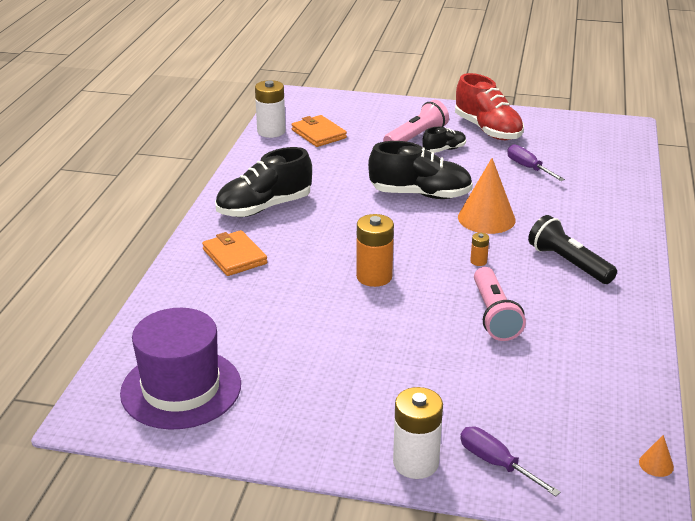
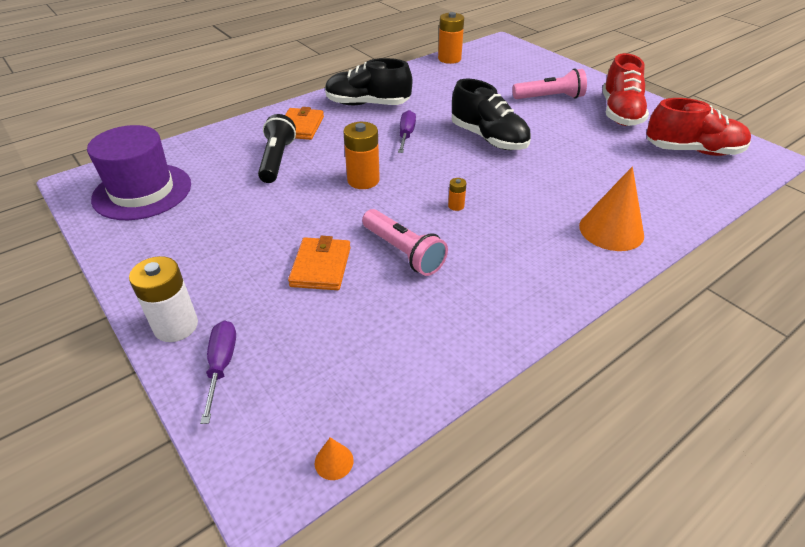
camera: 40 degrees right, 10 degrees up
(271, 131) = (449, 59): white battery -> orange battery
(319, 134) = (479, 71): orange wallet -> orange wallet (321, 267)
(444, 150) = (559, 114): black shoe -> none
(486, 218) = (514, 177): orange cone -> orange cone (611, 230)
(494, 315) = (403, 252): pink flashlight -> pink flashlight turned 75 degrees counterclockwise
(528, 168) = (612, 154): purple screwdriver -> purple screwdriver (406, 135)
(568, 263) = (530, 243): black flashlight -> black flashlight (277, 160)
(576, 142) = (692, 151): none -> red shoe

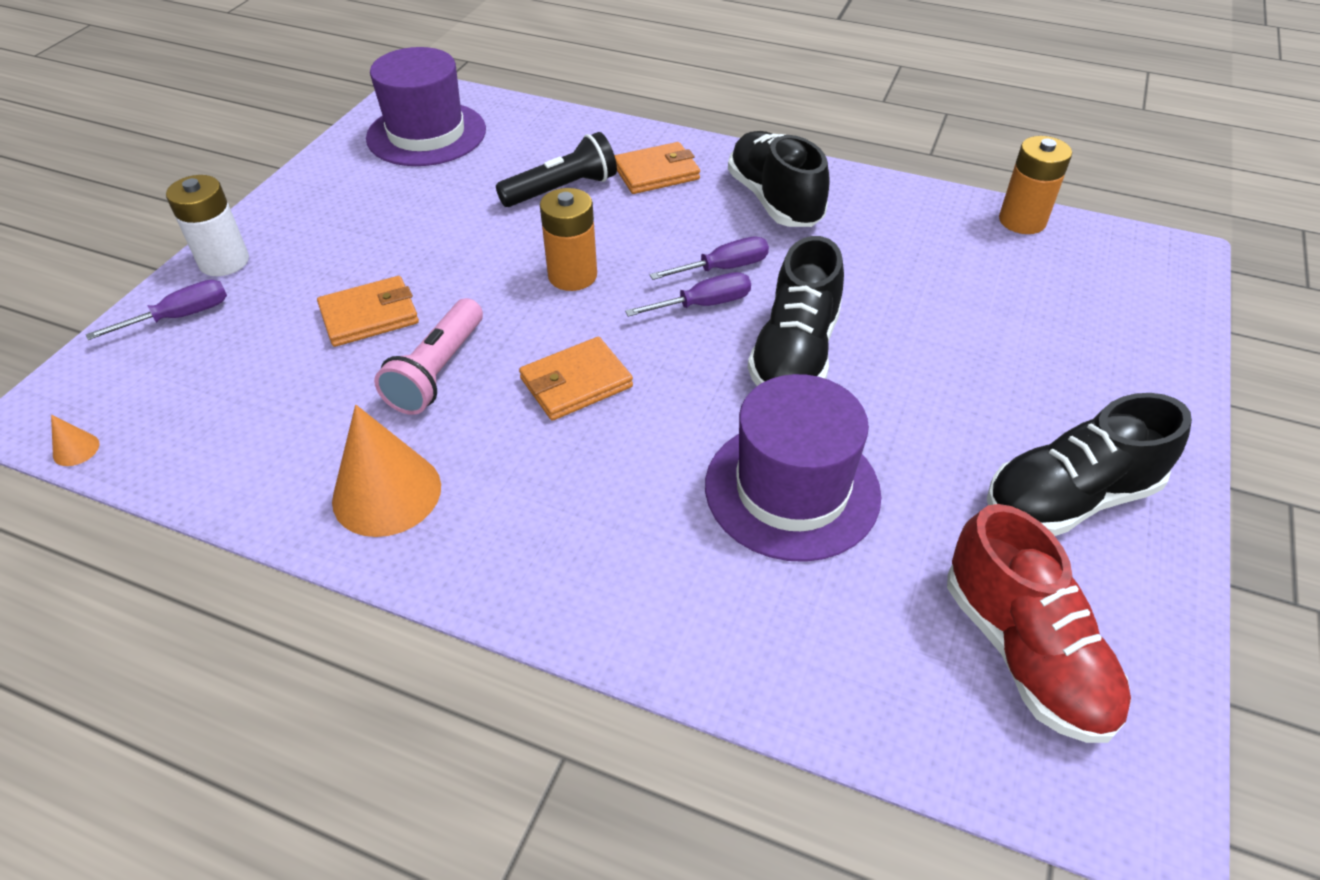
camera: 60 degrees right, 5 degrees up
(429, 149) = (703, 305): none -> purple screwdriver
(456, 206) = (576, 383): orange battery -> orange wallet
(549, 98) = (1019, 383): pink flashlight -> none
(577, 169) = (792, 489): none -> purple hat
(611, 230) = (636, 581): orange cone -> orange cone (387, 493)
(620, 113) = (1069, 498): red shoe -> black shoe

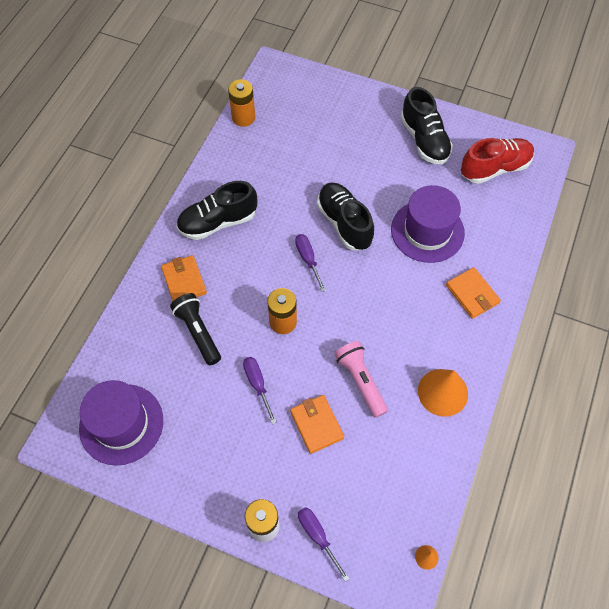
camera: 90 degrees left, 15 degrees up
(438, 371) = (360, 381): pink flashlight -> pink flashlight turned 135 degrees counterclockwise
(576, 383) = (367, 316): orange wallet -> orange wallet (472, 294)
(723, 268) = (278, 250): purple screwdriver -> purple screwdriver (257, 385)
(795, 354) = (344, 223): black shoe -> black shoe turned 135 degrees counterclockwise

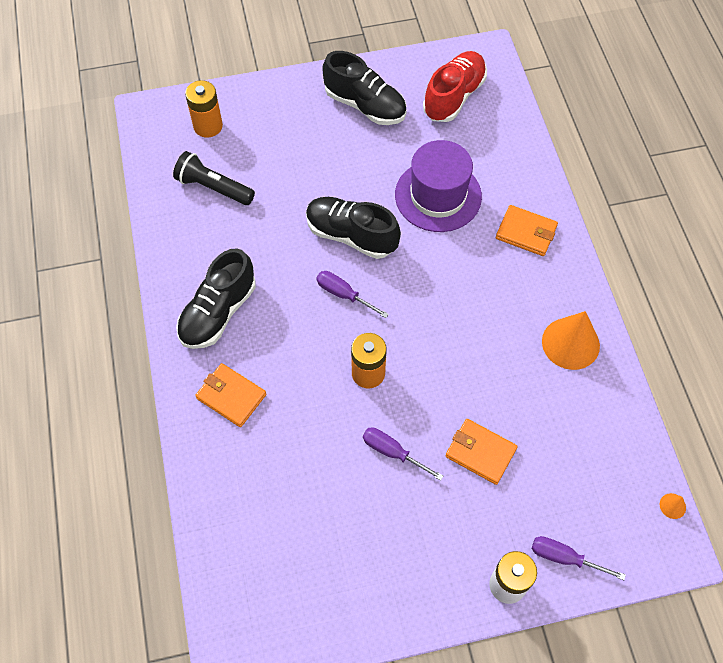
camera: 35 degrees left, 0 degrees up
(121, 424) = (284, 587): purple hat -> none
(198, 332) = (289, 440): black flashlight -> black flashlight (213, 188)
(243, 117) = (157, 185): orange battery -> orange battery (208, 126)
(360, 381) = (489, 383): pink flashlight -> none

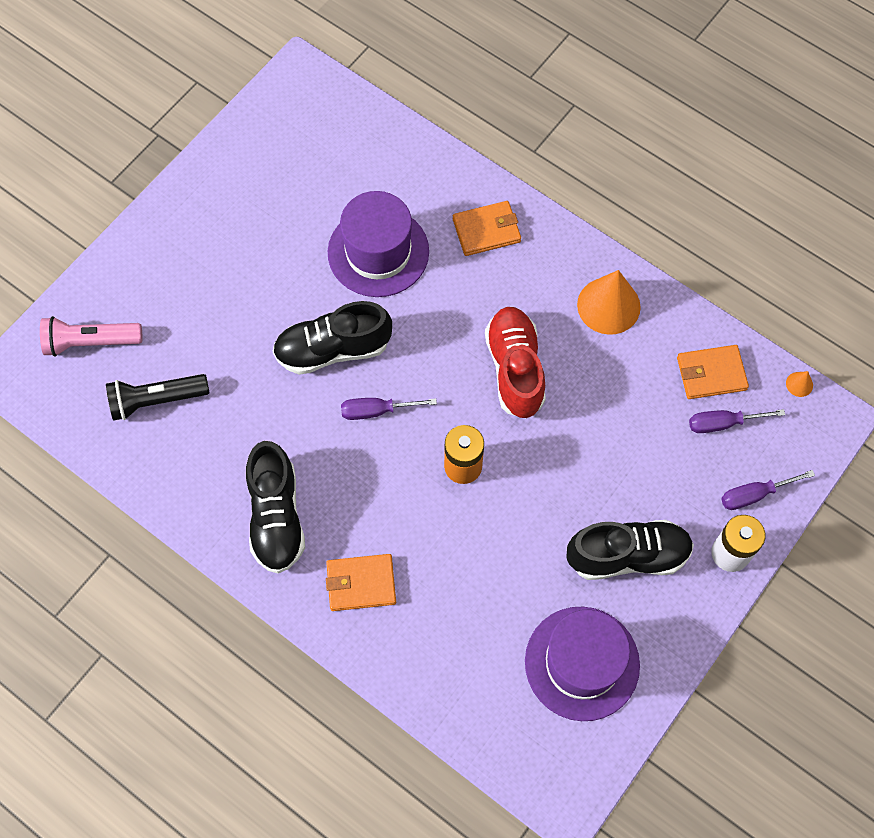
camera: 40 degrees left, 5 degrees up
(208, 126) = (91, 342): orange battery -> pink flashlight
(328, 571) = (582, 663): none -> purple hat
(365, 105) = (229, 210): black shoe -> black shoe (628, 556)
(393, 452) = (545, 519): purple screwdriver -> purple screwdriver (723, 423)
(454, 96) = (307, 141): red shoe -> red shoe (515, 369)
(480, 452) = (616, 460): orange wallet -> orange wallet (711, 373)

